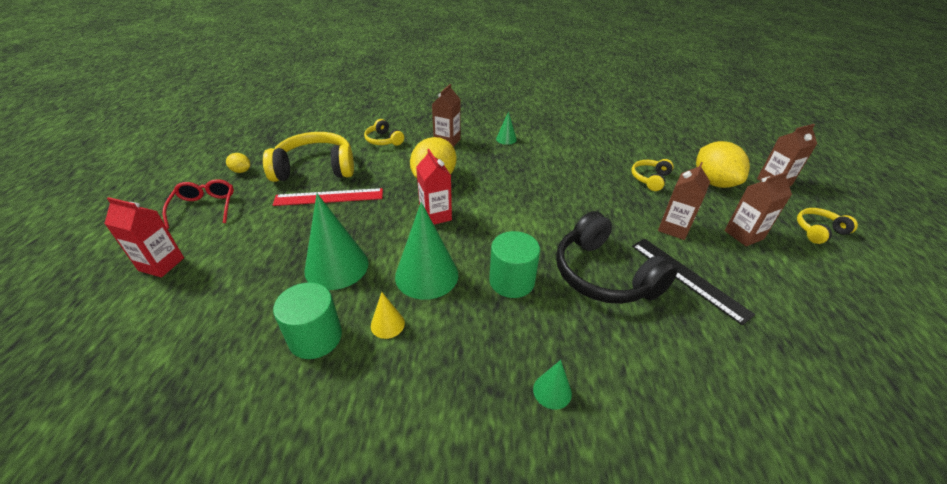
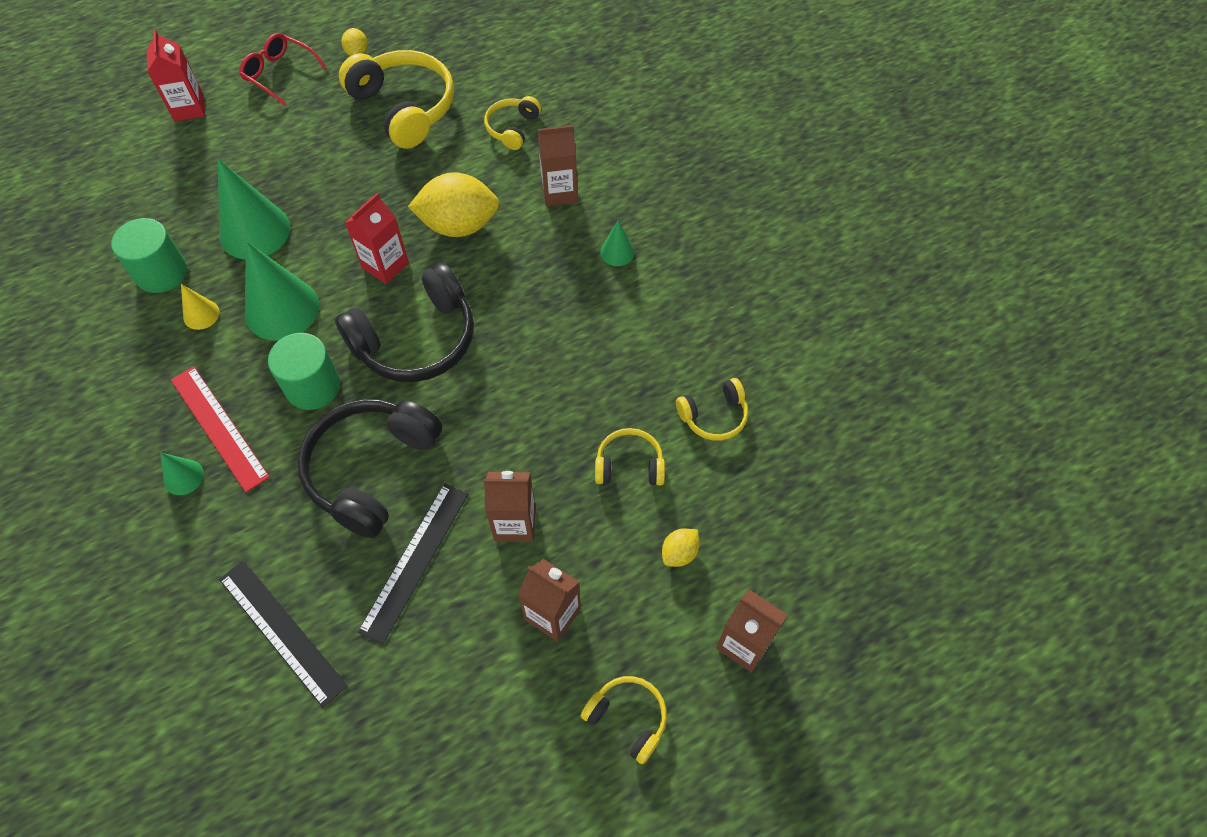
camera: 60 degrees right, 20 degrees up
(205, 207) = (280, 74): red glasses -> red glasses turned 105 degrees counterclockwise
(329, 197) = (359, 154): red ruler -> red ruler (219, 427)
(509, 222) = (416, 340): none -> black headphones
(632, 147) = (714, 416): none -> yellow headphones
(713, 182) = (679, 553): yellow lemon -> yellow lemon, size x0.46
(733, 370) = (281, 631): none -> black ruler

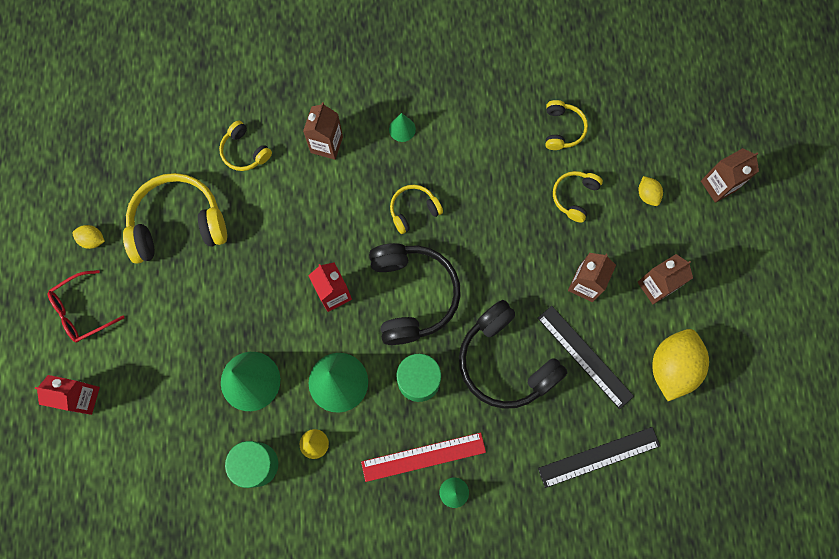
camera: 65 degrees left, 15 degrees up
(459, 225) = (322, 227): yellow lemon -> yellow lemon (672, 367)
(628, 718) = (736, 270): yellow headphones -> yellow headphones (413, 210)

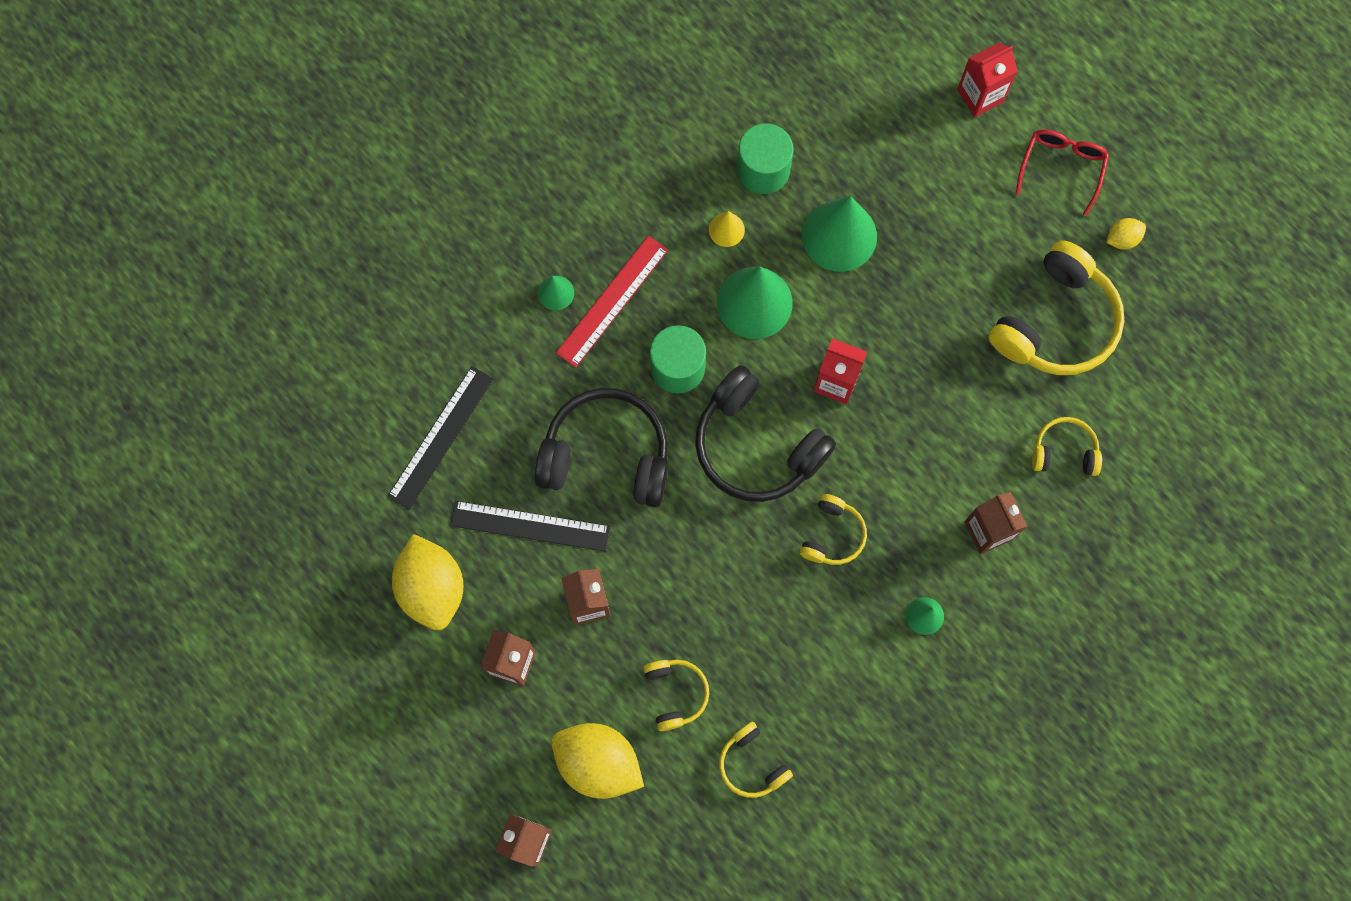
camera: 140 degrees right, 0 degrees up
(647, 195) = (598, 762): yellow lemon -> yellow lemon, size x2.17

